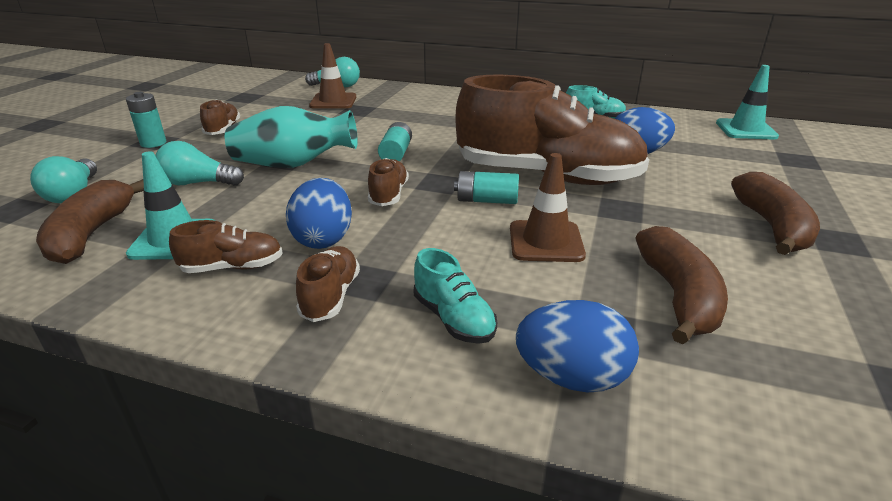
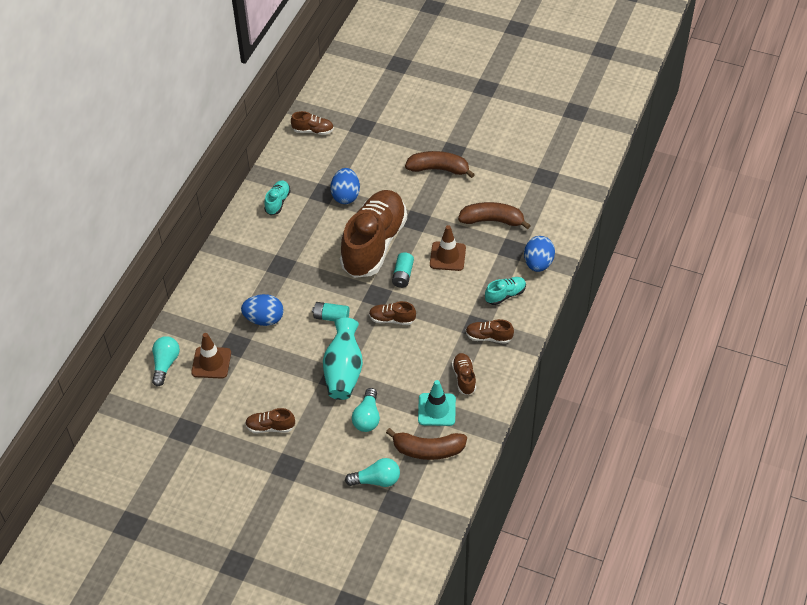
camera: 85 degrees left, 20 degrees up
(153, 143) = (293, 465): turquoise battery -> none
(323, 239) = (440, 345): blue egg -> blue egg (264, 319)
(746, 130) = (313, 131): turquoise traffic cone -> brown shoe

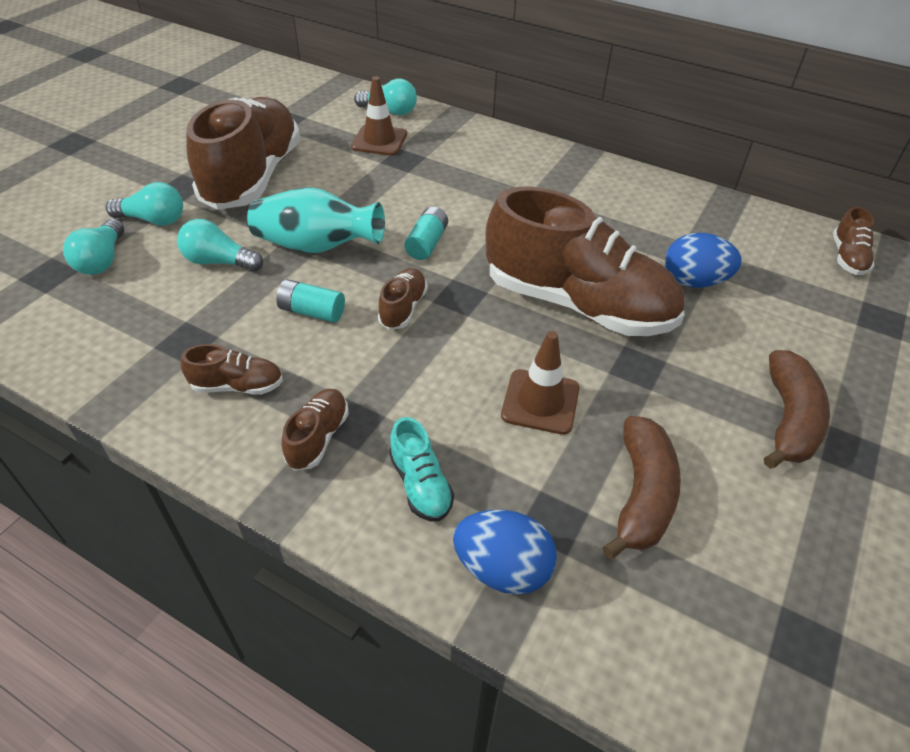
camera: 95 degrees right, 5 degrees down
(264, 319) = (440, 184): blue egg -> none
(270, 427) = (253, 177): brown shoe -> brown shoe, size x2.44
(278, 202) = (671, 210): turquoise shoe -> none
(330, 468) = (153, 220): none -> turquoise light bulb
(403, 275) = (500, 332): turquoise battery -> turquoise battery (312, 312)
(428, 450) = (117, 320): brown banana -> none
(436, 409) = (189, 340): turquoise traffic cone -> none

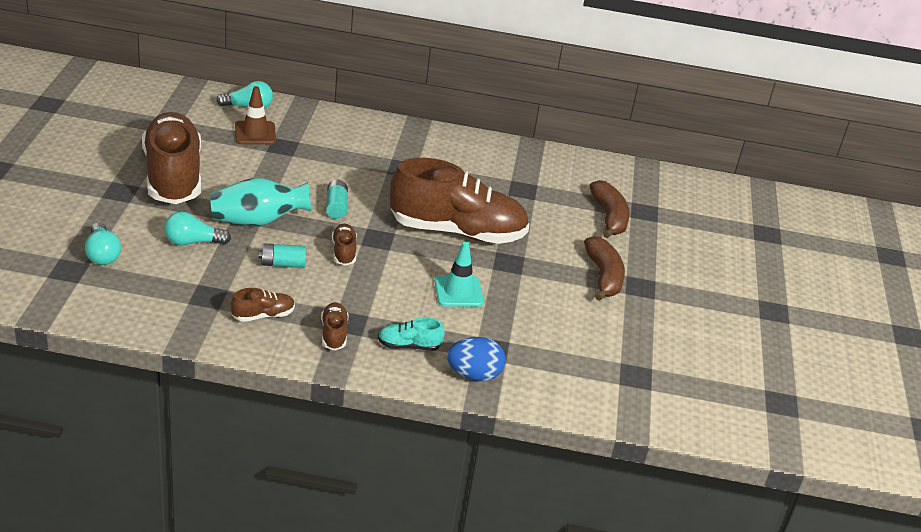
camera: 25 degrees left, 10 degrees down
(153, 220) = (118, 220): turquoise light bulb -> none
(420, 484) = (409, 346): turquoise shoe -> turquoise shoe turned 135 degrees clockwise
(540, 402) = (458, 291): brown traffic cone -> turquoise traffic cone
(641, 495) = (534, 328): brown banana -> brown banana (609, 217)
(694, 281) = (525, 206): blue egg -> none
(847, 258) = (617, 175): brown shoe -> none

